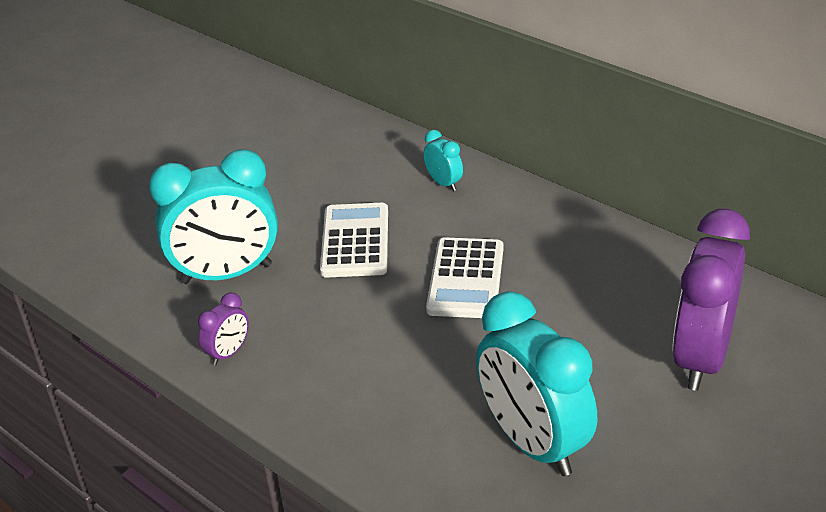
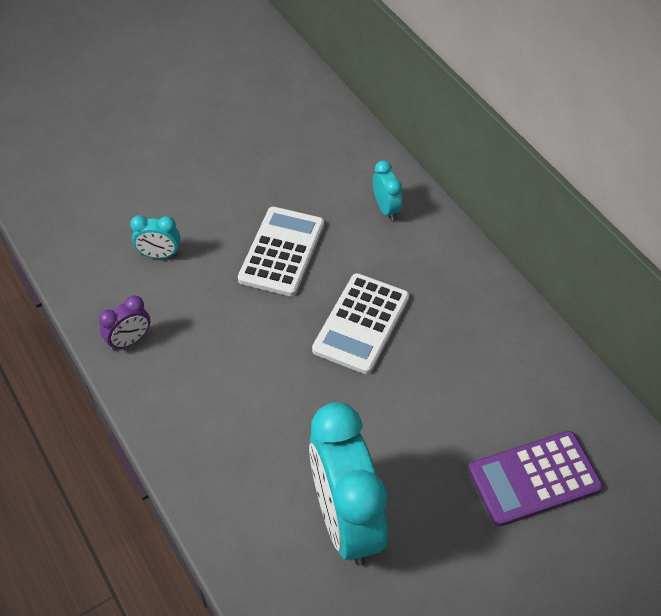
camera: 15 degrees right, 15 degrees up
(226, 274) = (159, 255): turquoise clock -> turquoise clock, size x0.44
(701, 358) = (534, 478): purple clock -> purple calculator

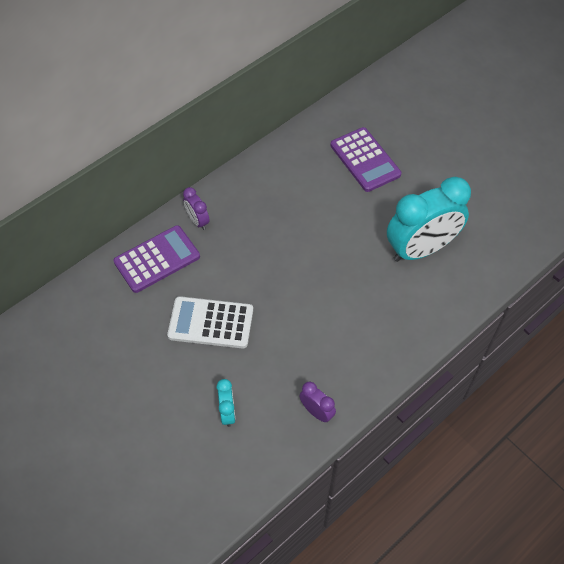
camera: 100 degrees left, 5 degrees up
(361, 324) = (269, 261): white calculator -> none
(386, 209) = (157, 259): turquoise clock -> purple calculator
(440, 254) = (197, 221): none -> purple clock

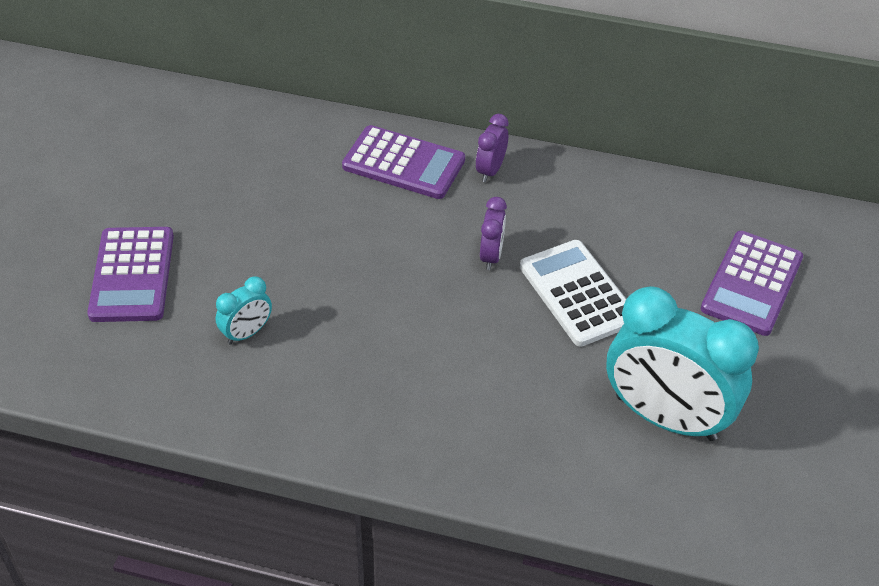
camera: 55 degrees right, 10 degrees down
(132, 454) = (132, 275): none -> purple calculator
(211, 323) = (357, 255): white calculator -> white calculator (577, 293)
(316, 412) = (313, 422): purple clock -> purple clock (491, 256)

